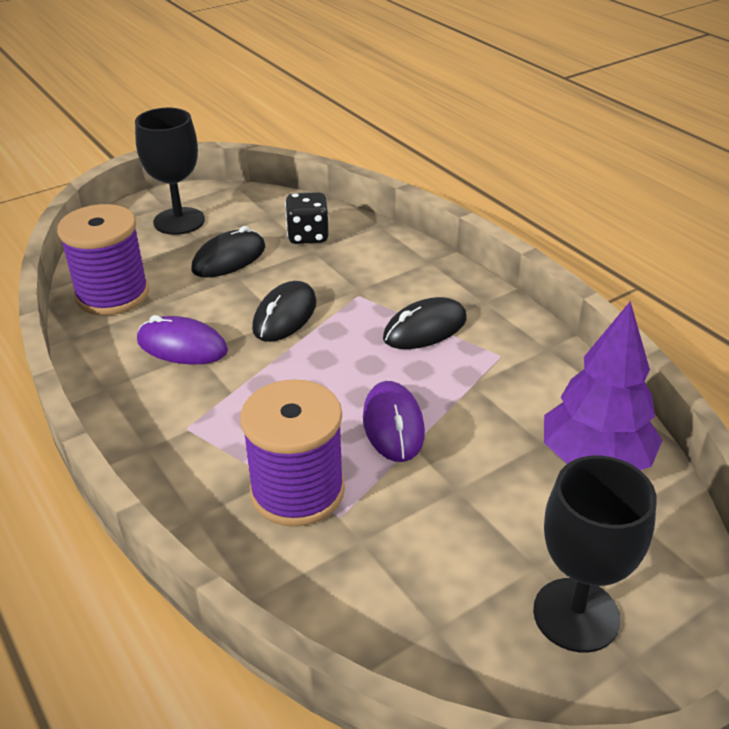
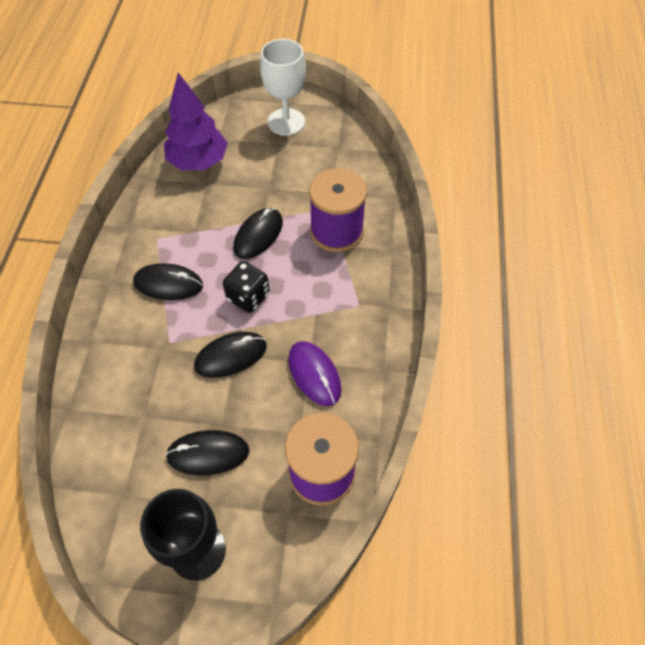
camera: 140 degrees left, 20 degrees up
(308, 236) = (128, 437): black dice -> black dice (248, 297)
(393, 425) = (258, 235): purple mouse -> black mouse
(576, 615) = (286, 122): black goblet -> white goblet

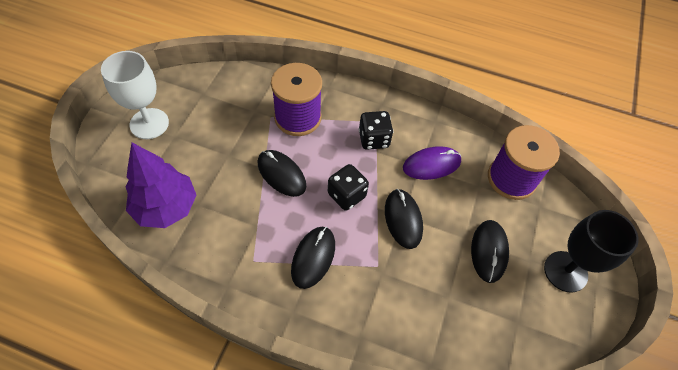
camera: 80 degrees left, 0 degrees up
(332, 308) = (374, 139): none -> black dice

